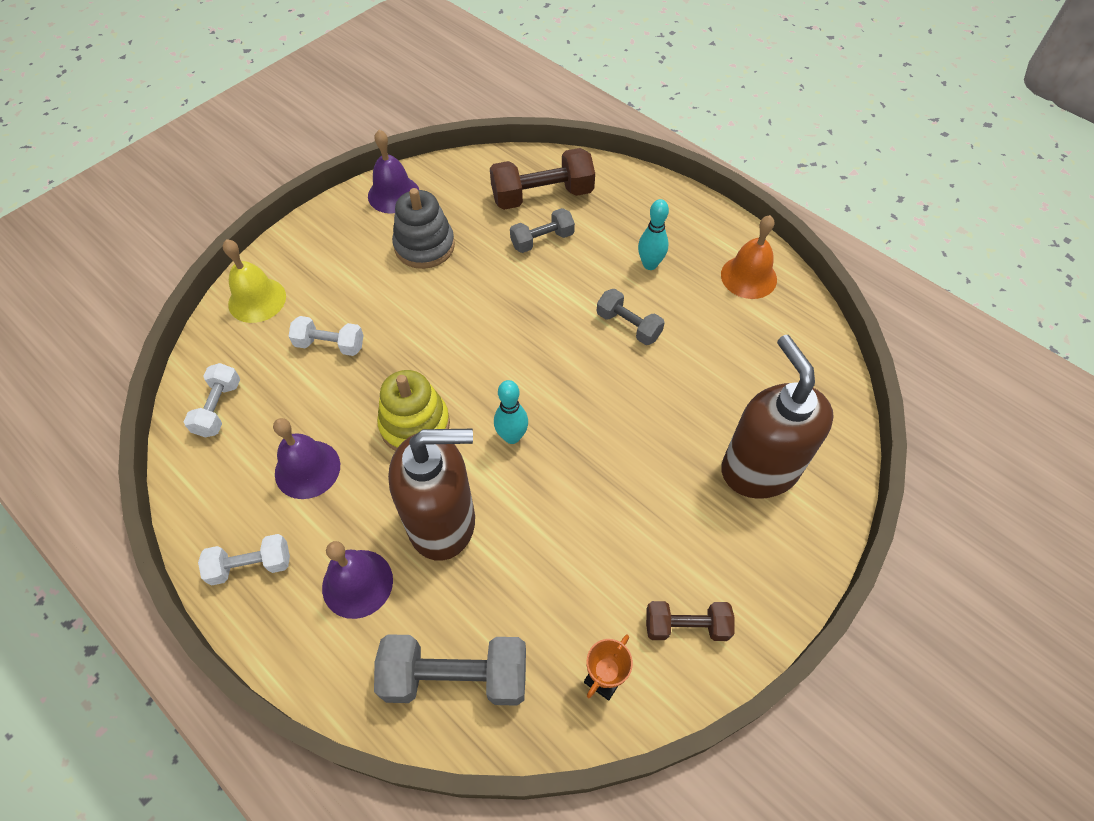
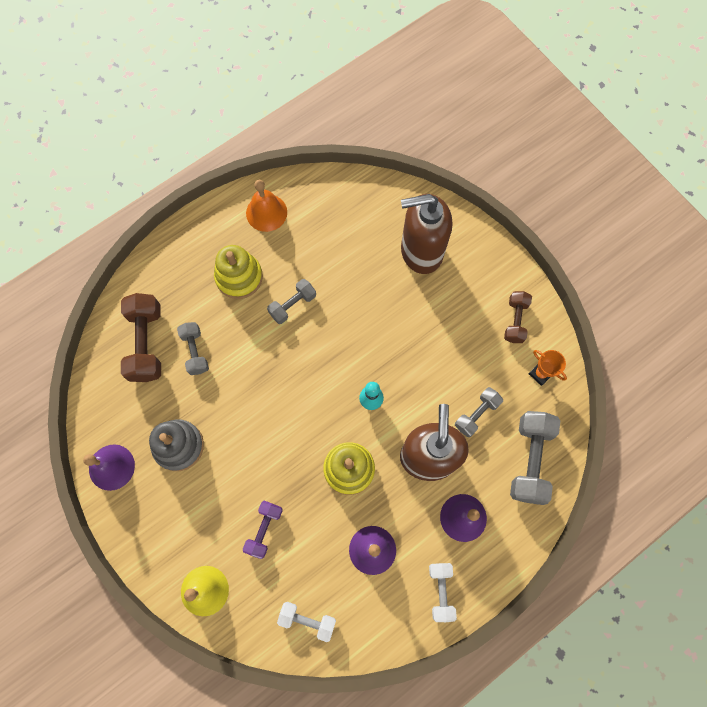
camera: 80 degrees left, 15 degrees up
(330, 345) = (264, 529): white dumbbell -> purple dumbbell
(518, 583) = (476, 414): none -> grey dumbbell
(650, 264) = (239, 277): turquoise bowling pin -> yellow stacking toy

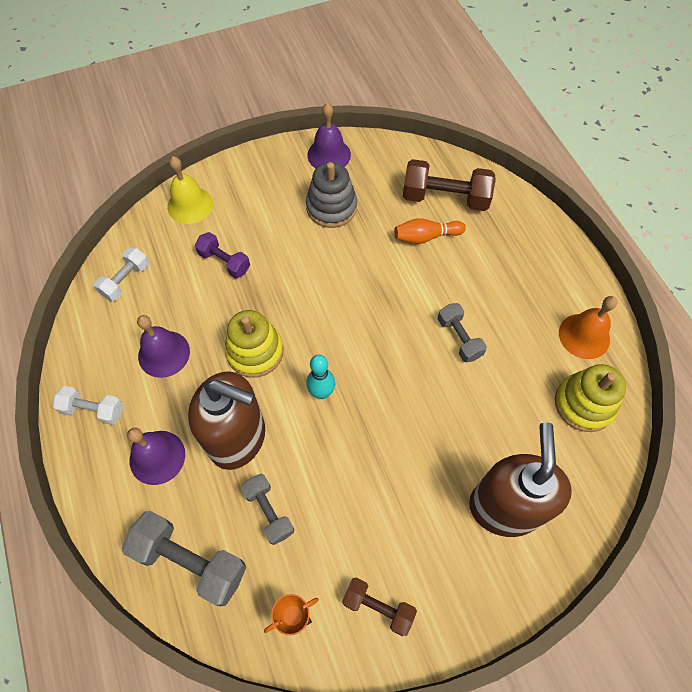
camera: 105 degrees right, 10 degrees down
(195, 351) = (426, 237): grey dumbbell -> orange bowling pin
(239, 277) = (504, 292): yellow stacking toy -> yellow stacking toy (584, 404)

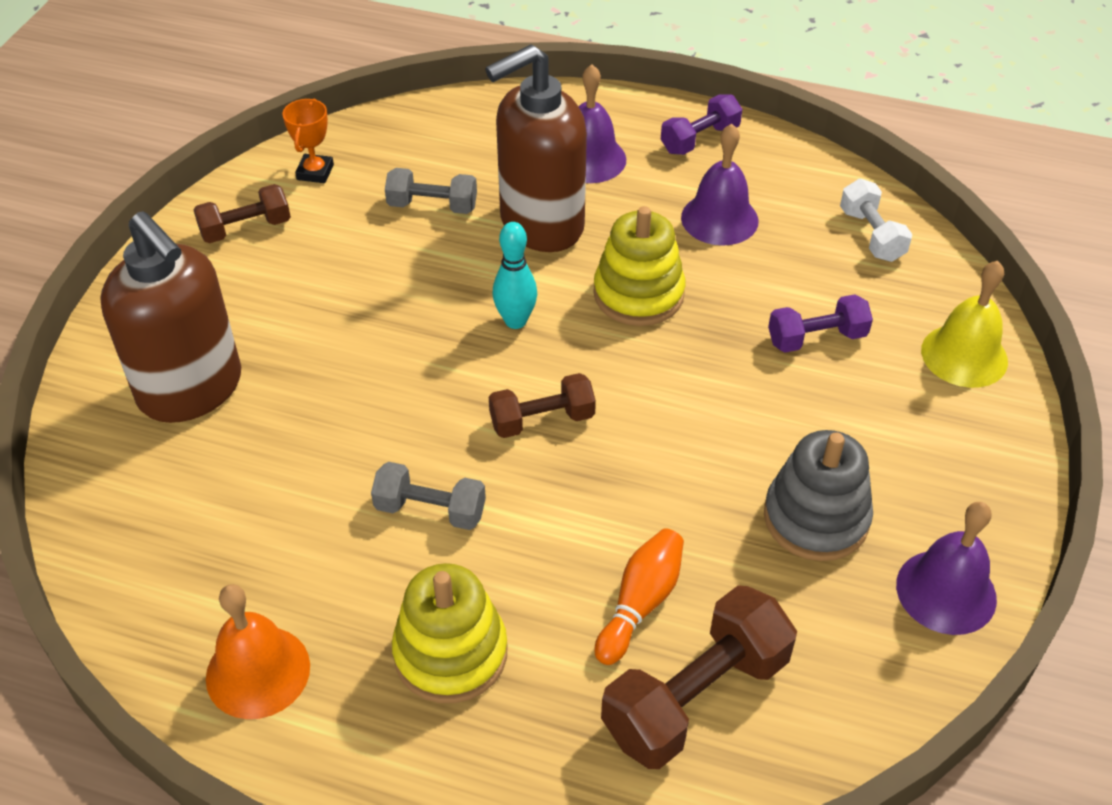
camera: 130 degrees right, 15 degrees down
(93, 410) = (700, 139): white dumbbell -> purple dumbbell
(190, 561) = (453, 134): grey dumbbell -> none
(372, 333) = (542, 420): none -> brown dumbbell
(584, 404) = (182, 575): yellow stacking toy -> yellow stacking toy (450, 653)

